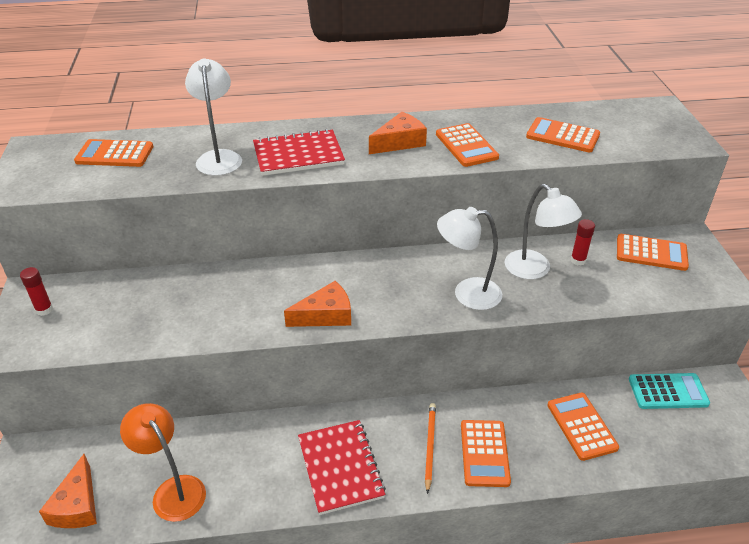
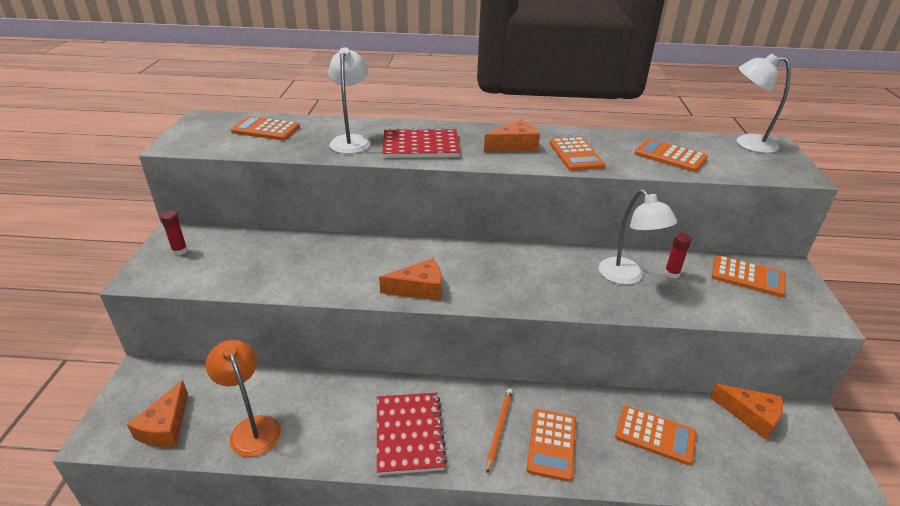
camera: 10 degrees right, 5 degrees down
(467, 293) = (557, 288): white lamp -> white lamp (747, 143)
(581, 426) = (655, 435): orange calculator -> orange calculator turned 120 degrees clockwise
(668, 391) = (751, 416): turquoise calculator -> orange cheese

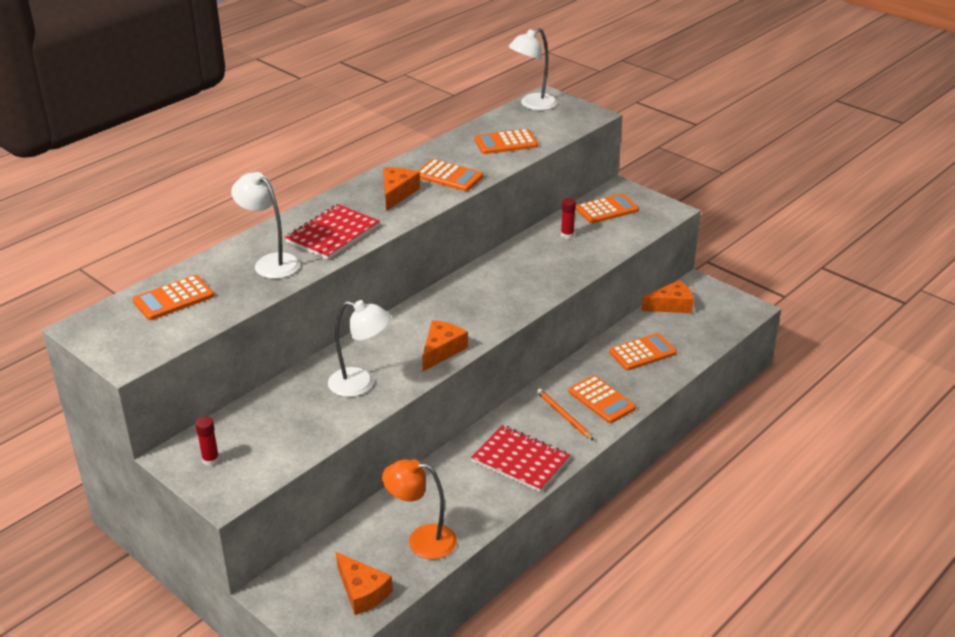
camera: 50 degrees left, 0 degrees up
(627, 277) = (547, 254): white lamp -> white lamp (360, 384)

